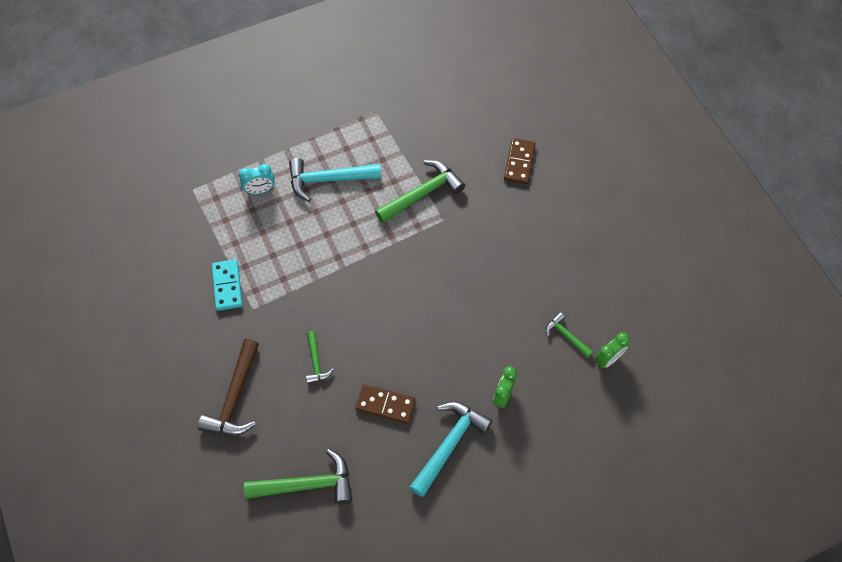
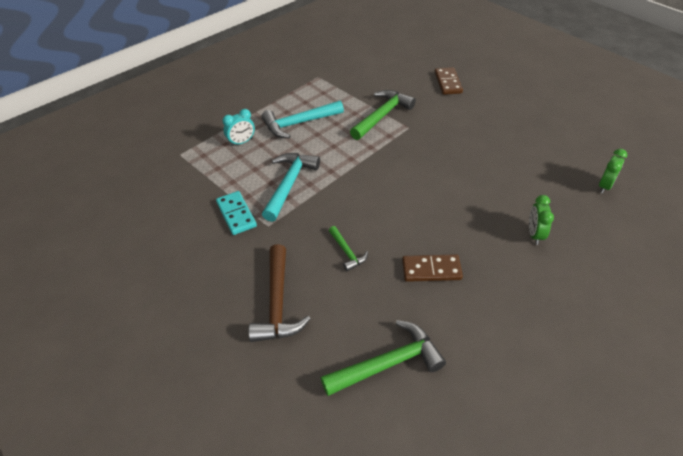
camera: 15 degrees left, 15 degrees down
(449, 445) = (511, 287): turquoise hammer -> turquoise hammer (289, 184)
(566, 336) = (559, 178): green hammer -> none

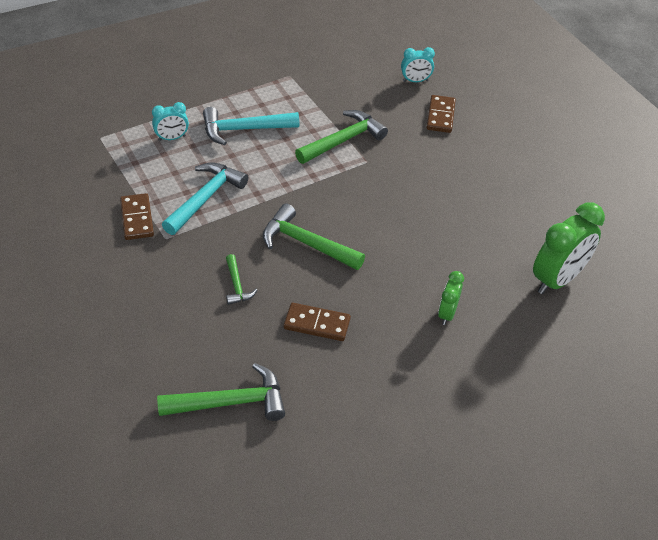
camera: 10 degrees right, 0 degrees up
(236, 214) = (137, 218): turquoise domino -> brown domino
(277, 303) = (145, 319): brown hammer -> none
(390, 202) = (307, 243): none -> green hammer
(416, 62) = (415, 81): none -> turquoise clock
(605, 186) = (557, 280): green clock -> green clock, size x1.90

